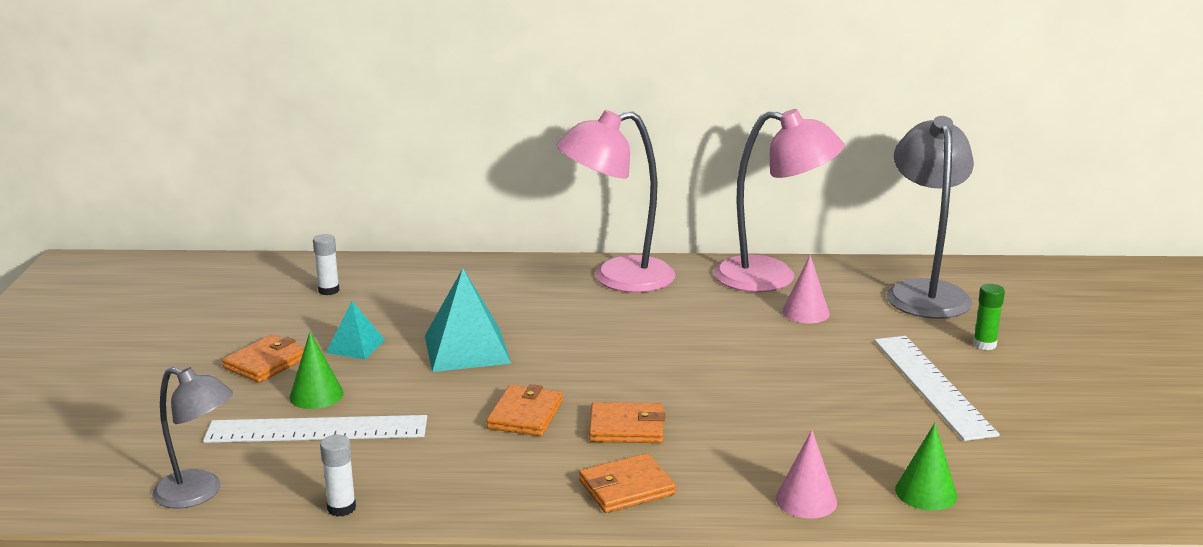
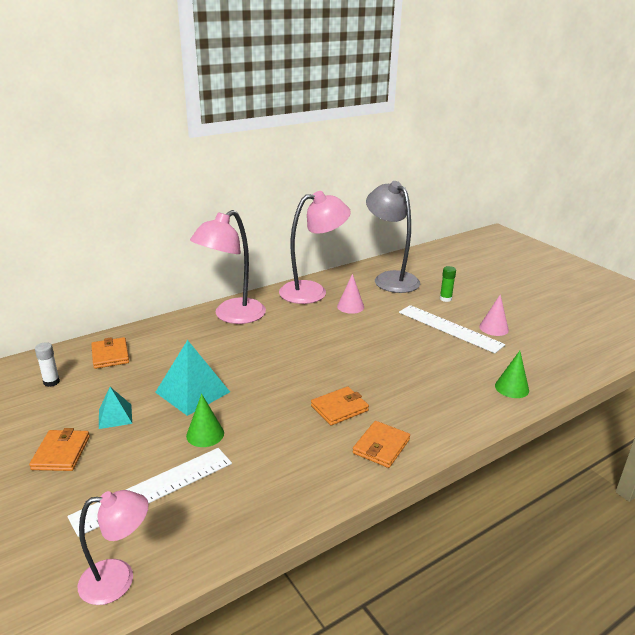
camera: 35 degrees left, 5 degrees up
(199, 493) = (118, 579): grey lamp -> pink lamp
(316, 395) = (125, 463): green cone -> green cone (205, 434)
(341, 508) = (234, 540): white glue stick -> none
(525, 415) = (276, 423): orange wallet -> orange wallet (110, 355)
(806, 500) = (470, 415): pink cone -> pink cone (494, 328)

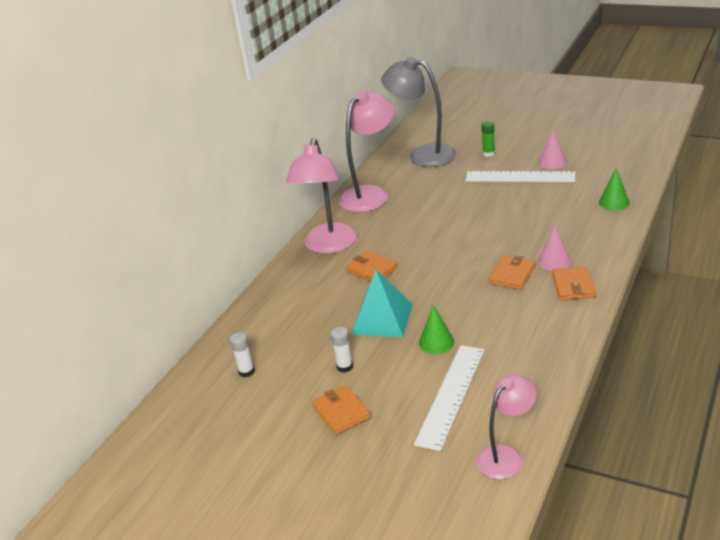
camera: 25 degrees left, 5 degrees up
(110, 355) = (266, 327): orange wallet -> orange wallet (371, 269)
(115, 416) = (345, 367): turquoise pyramid -> white glue stick
(350, 306) = (420, 193): pink cone -> pink cone (554, 261)

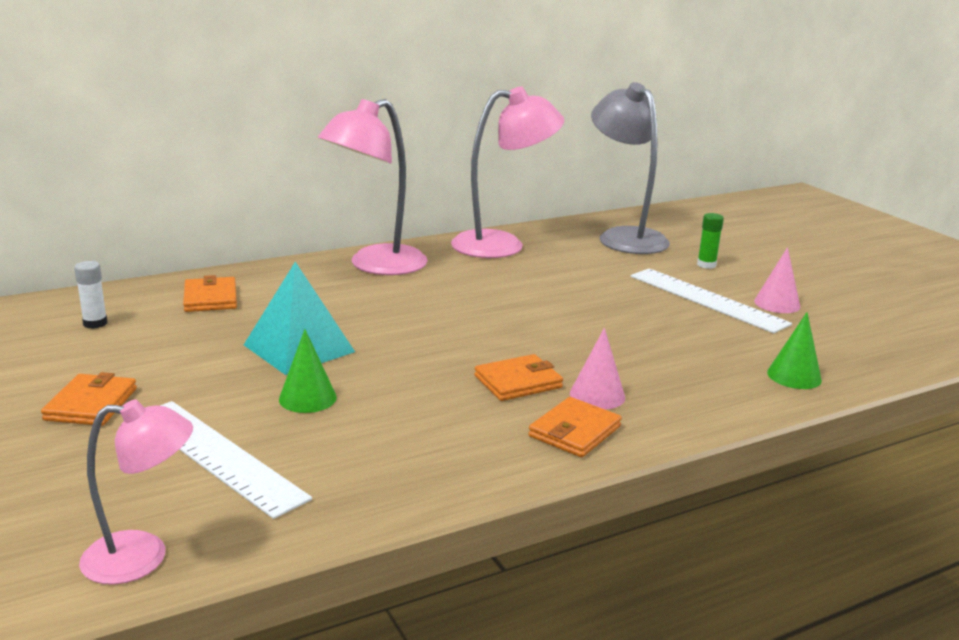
camera: 30 degrees right, 10 degrees down
(345, 367) = (179, 368): white glue stick -> none
(371, 269) = (376, 303): orange wallet -> orange wallet (210, 298)
(451, 395) = (218, 456): white ruler -> white ruler turned 75 degrees clockwise

